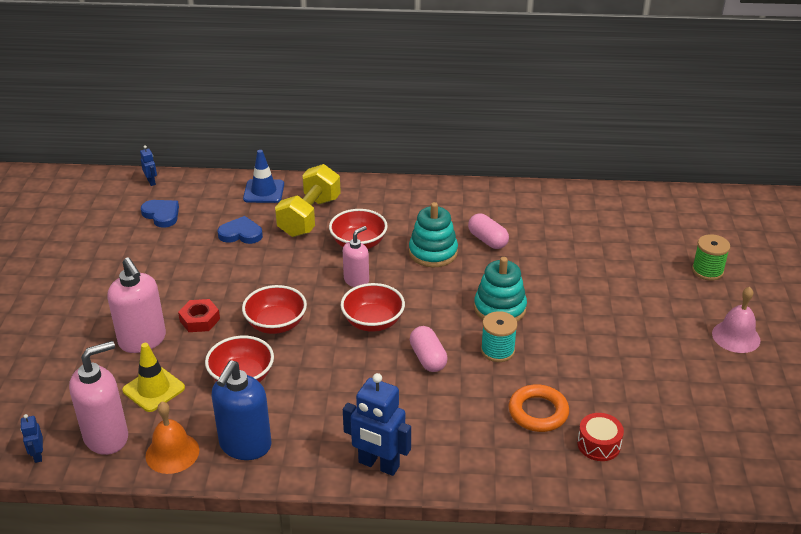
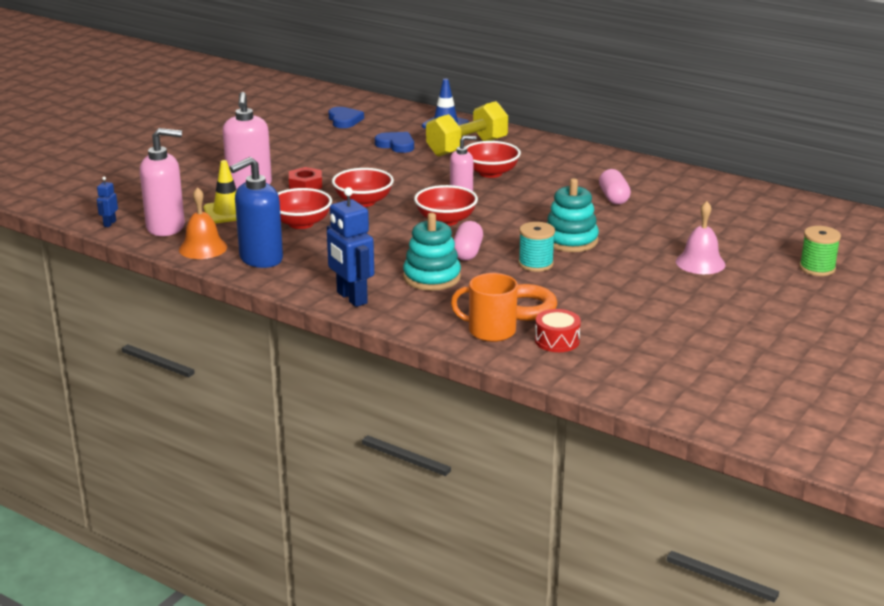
camera: 30 degrees right, 10 degrees down
(151, 182) = (358, 100): blue robot -> none
(433, 252) = (551, 193): turquoise stacking toy -> turquoise stacking toy (432, 277)
(535, 456) = (490, 331): none -> orange mug
(736, 336) = (787, 316): pink bell -> pink bell (700, 263)

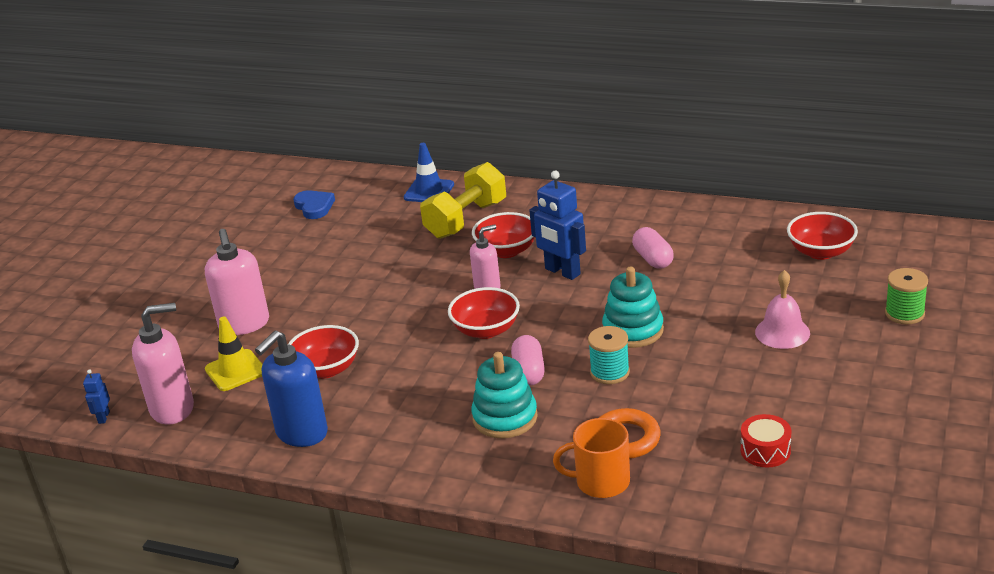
camera: 10 degrees left, 5 degrees up
(203, 248) = (228, 431): orange bell -> none
(305, 185) = (308, 310): red nut -> none
(351, 298) = (428, 468): blue robot -> blue robot (562, 272)
(363, 202) = (383, 322): red bowl -> red bowl (821, 252)
(396, 145) = (386, 231): blue heart -> none
(557, 341) = (679, 479): red drum -> red drum (765, 451)

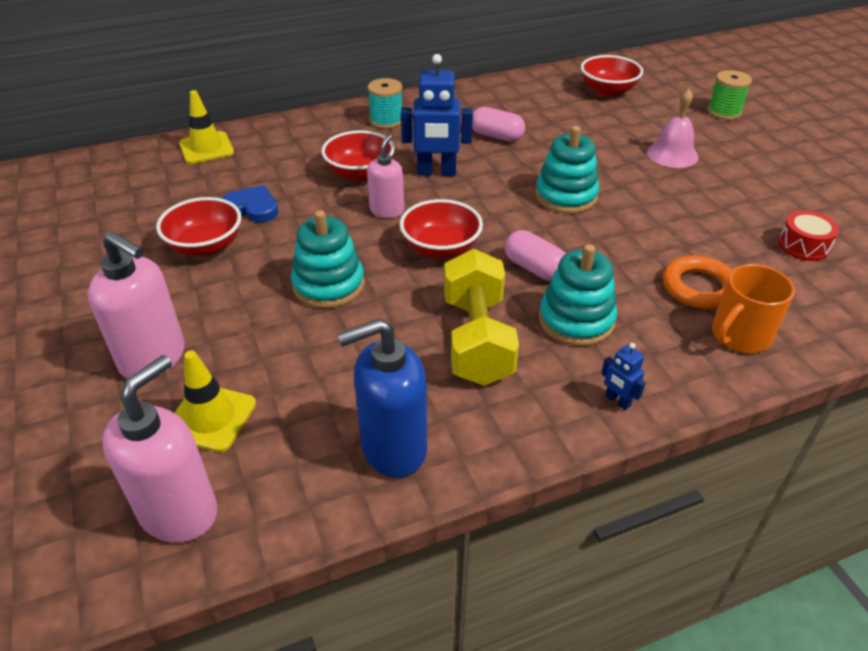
camera: 45 degrees left, 10 degrees up
(103, 417) = (78, 584): blue robot -> blue robot (617, 401)
(301, 433) = (393, 448): blue soap dispenser -> blue soap dispenser turned 75 degrees clockwise
(314, 207) = (87, 202): blue heart -> blue heart (252, 208)
(326, 369) = (326, 361): red bowl -> red bowl (205, 246)
(385, 323) = (328, 285): none -> turquoise stacking toy
(429, 191) = (206, 148): blue traffic cone -> yellow traffic cone
(466, 220) = (281, 160): yellow dumbbell -> yellow dumbbell (477, 339)
(609, 372) = (601, 238): turquoise spool -> turquoise spool (386, 121)

